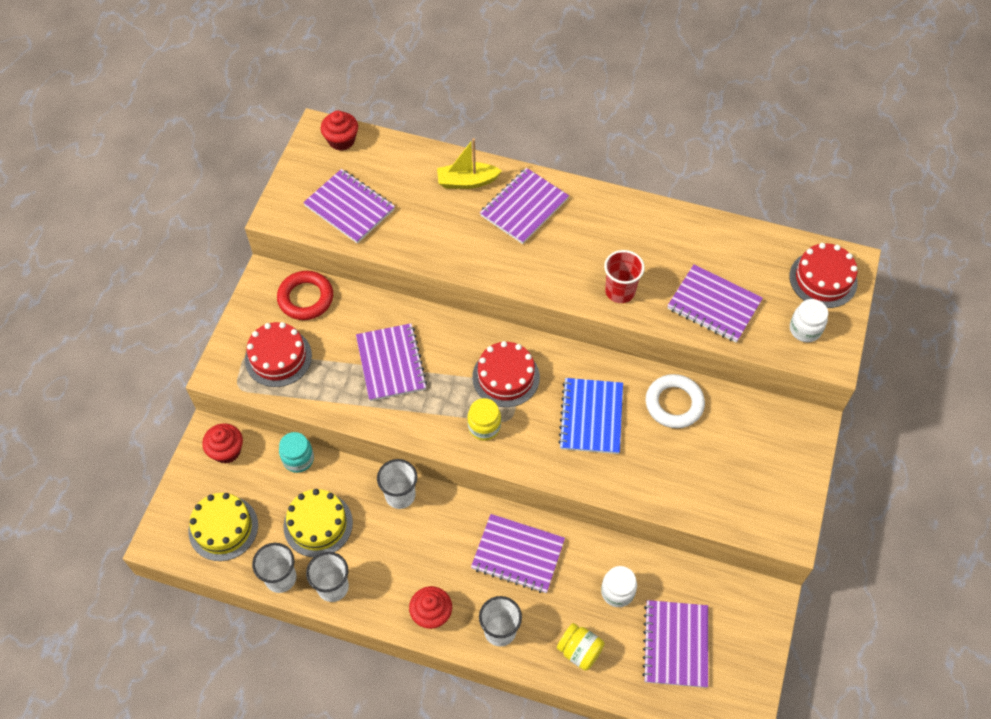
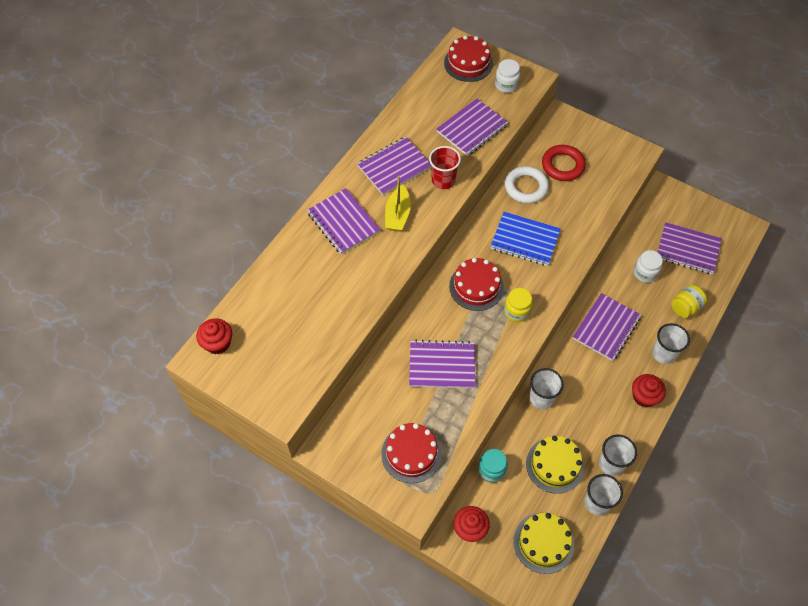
camera: 75 degrees left, 0 degrees up
(306, 298) = (356, 420): red ring -> red ring (563, 165)
(349, 207) = (296, 350): purple notebook -> purple notebook (394, 167)
(467, 181) = (302, 256): yellow boat -> yellow boat (397, 215)

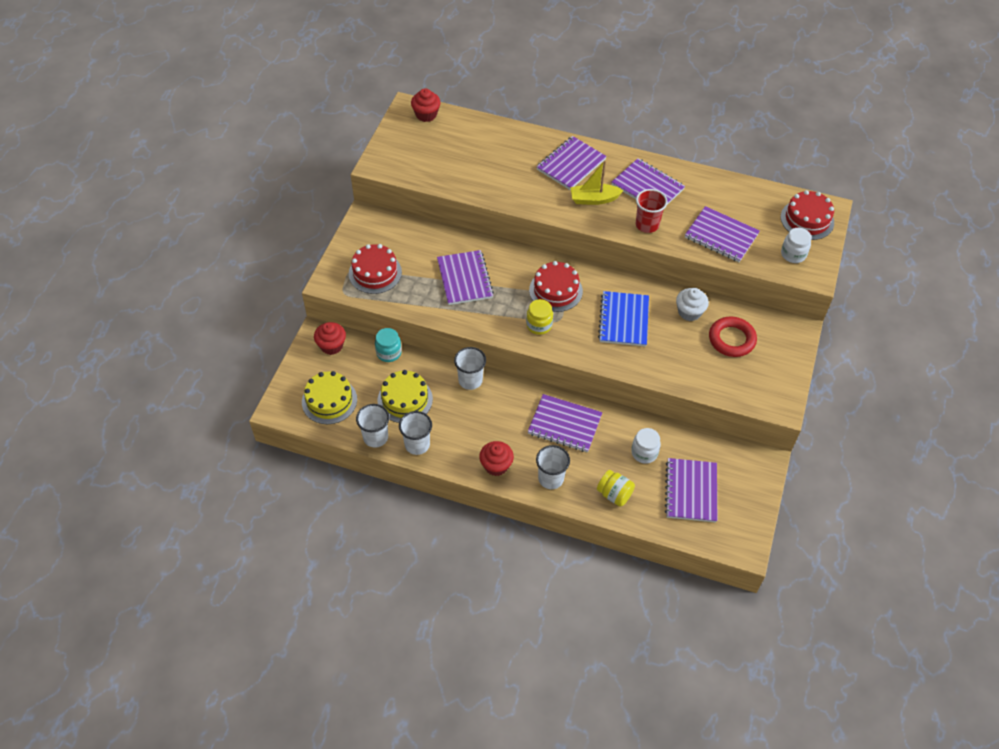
camera: 75 degrees right, 5 degrees down
(526, 187) = (689, 312): white ring -> white cupcake

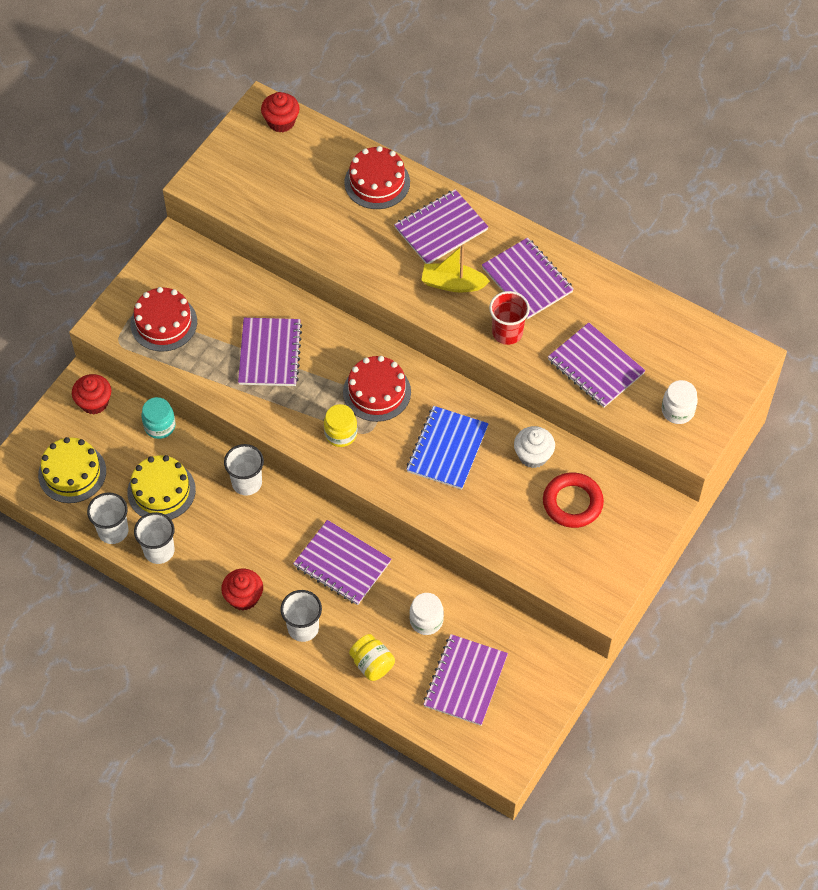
camera: 15 degrees right, 5 degrees up
(807, 219) = (715, 366): red cake -> red cake (377, 182)

